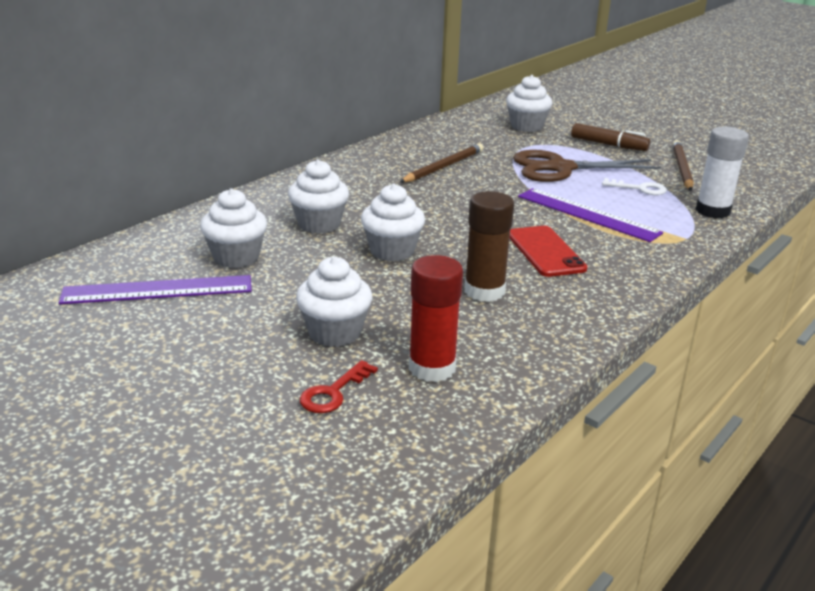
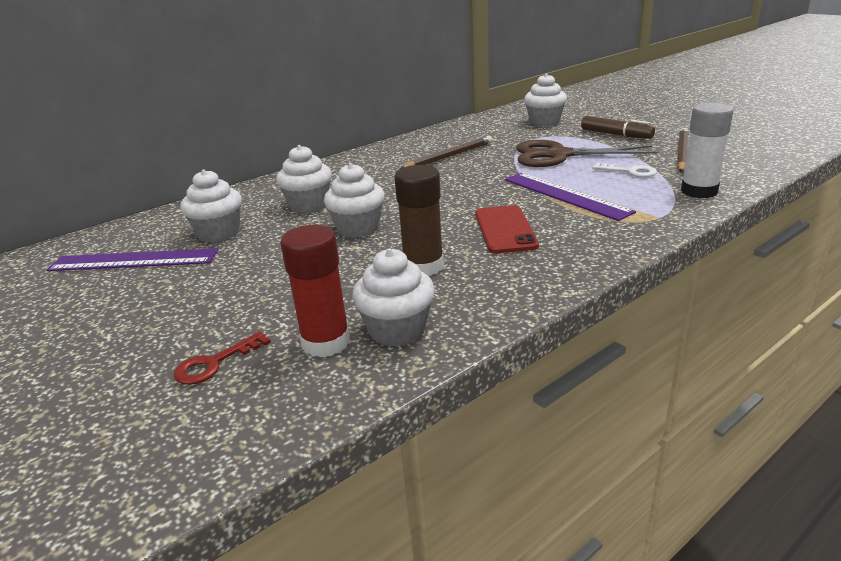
camera: 15 degrees right, 0 degrees up
(334, 333) = (256, 303): white cupcake -> white cupcake (397, 330)

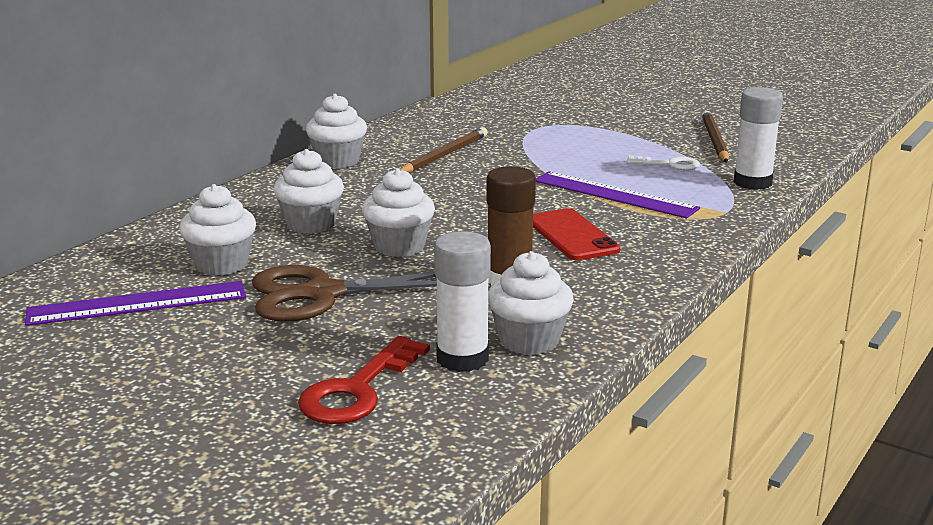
camera: 20 degrees left, 5 degrees down
(215, 363) = (357, 390): red key -> red key, size x1.62
(326, 342) = (462, 359): red glue stick -> white glue stick
(544, 122) = (534, 107): white cupcake -> white cupcake (338, 161)
(559, 155) = (578, 149): brown scissors -> brown scissors (323, 294)
(616, 135) = (630, 121): brown marker -> none

